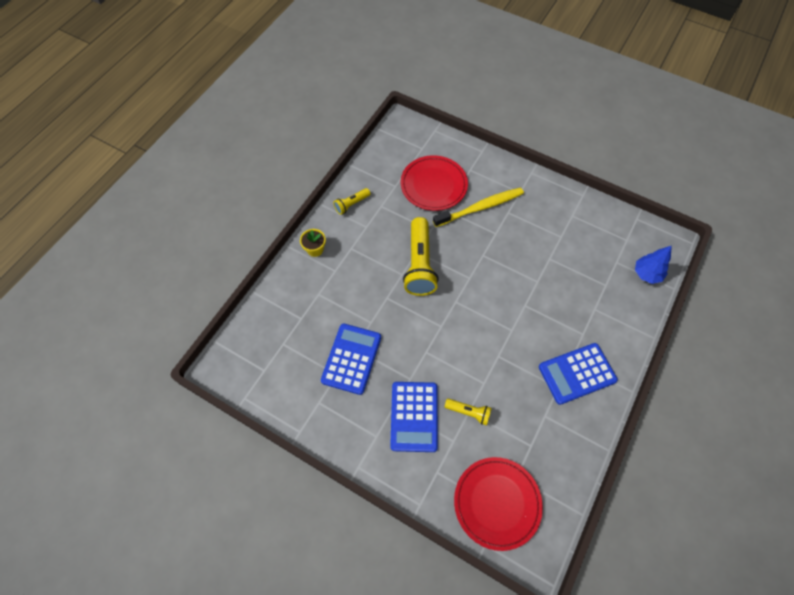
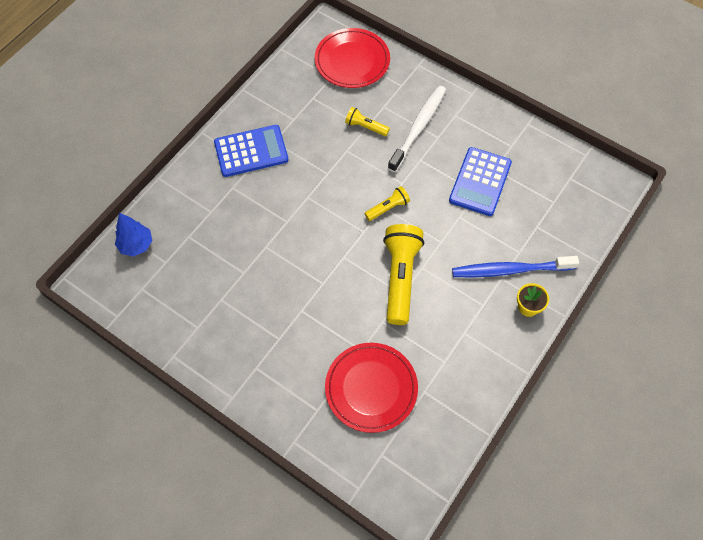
camera: 175 degrees left, 0 degrees up
(327, 277) = (510, 270): none -> blue toothbrush
(351, 204) = (484, 367): yellow flashlight -> yellow flashlight (388, 208)
(414, 416) = (418, 127): blue calculator -> white toothbrush
(480, 207) = (313, 348): yellow toothbrush -> none

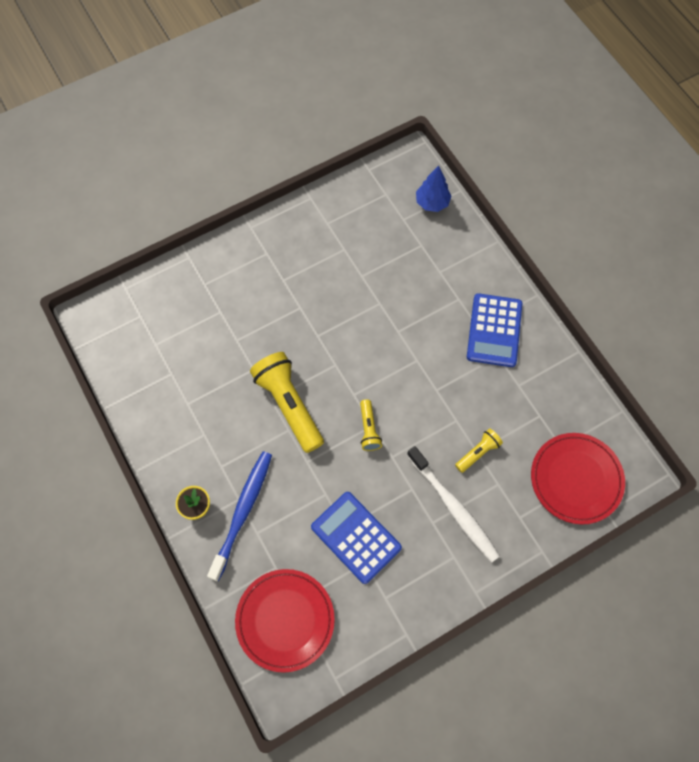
camera: 115 degrees right, 5 degrees up
(371, 388) = (199, 333): red plate -> red plate (285, 620)
(400, 277) = (288, 405): yellow flashlight -> yellow flashlight turned 150 degrees counterclockwise

